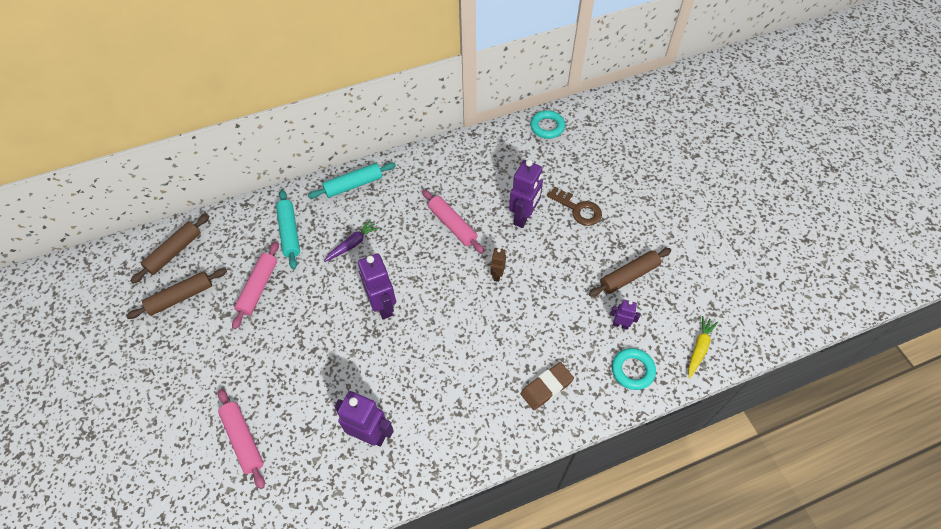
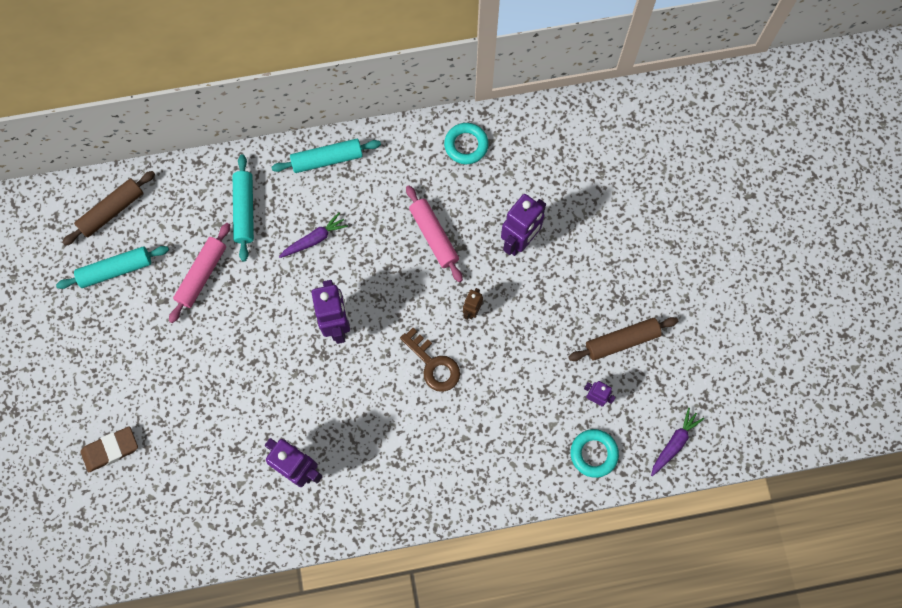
camera: 10 degrees right, 15 degrees up
(181, 297) = (116, 270): brown rolling pin -> turquoise rolling pin
(243, 439) = (169, 448): pink rolling pin -> none
(546, 387) = (495, 454): brown eraser -> brown eraser (110, 450)
(547, 127) = (578, 120): turquoise ring -> turquoise ring (466, 145)
(578, 209) = (586, 243): brown key -> brown key (433, 364)
(699, 348) = (674, 443): yellow carrot -> purple carrot

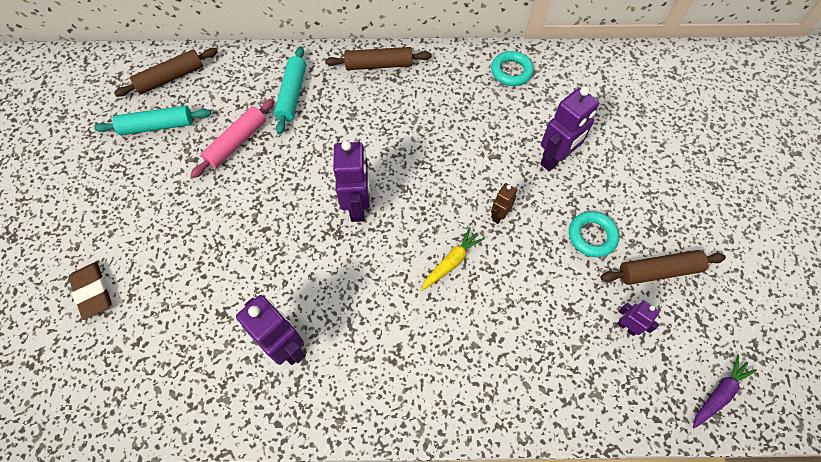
camera: 10 degrees right, 10 degrees down
(110, 450) = (93, 291): brown eraser -> brown eraser turned 75 degrees clockwise
(314, 239) = (352, 128): purple carrot -> none
(327, 159) = (379, 65): turquoise rolling pin -> brown rolling pin
(433, 236) = (469, 142): pink rolling pin -> none
(433, 364) = (451, 262): brown key -> yellow carrot
(593, 453) = (622, 389): turquoise ring -> turquoise ring (592, 236)

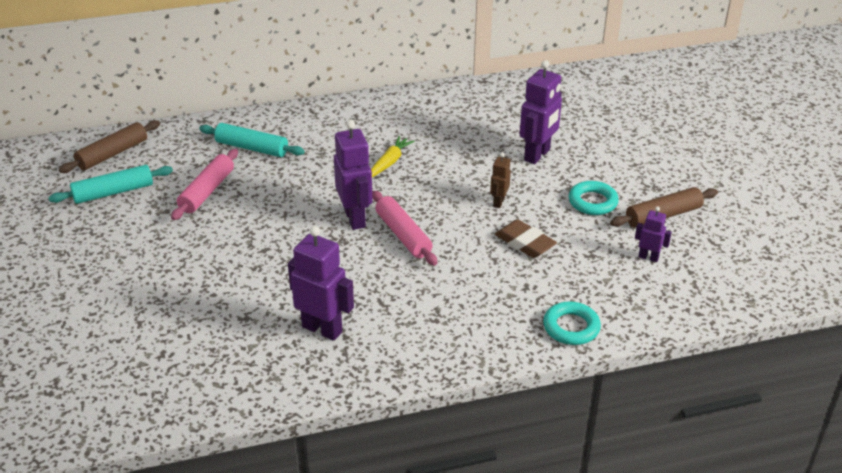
camera: 15 degrees left, 25 degrees down
(93, 291) = (96, 326): brown eraser -> brown eraser (525, 243)
(292, 94) = (252, 148): turquoise rolling pin -> turquoise rolling pin turned 60 degrees counterclockwise
(379, 65) = (334, 114): brown rolling pin -> none
(396, 239) = (403, 235): none -> pink rolling pin
(451, 262) = (465, 242): yellow carrot -> yellow carrot (389, 162)
(511, 71) = (470, 100): turquoise ring -> turquoise ring (571, 327)
(718, 393) = (747, 286): purple carrot -> none

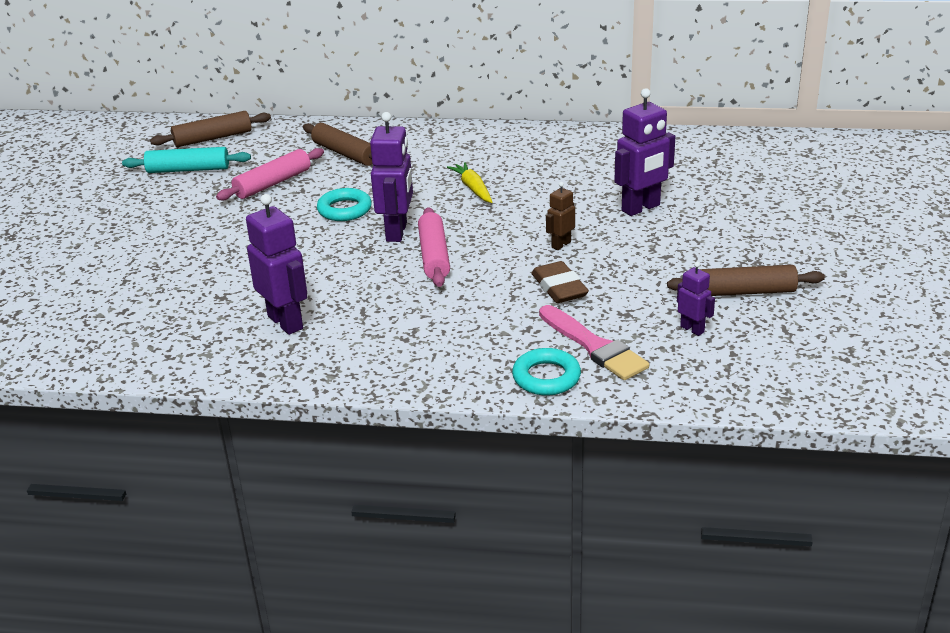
camera: 25 degrees right, 5 degrees down
(252, 148) = (345, 153): turquoise rolling pin -> brown rolling pin
(389, 162) = (473, 188): yellow carrot -> yellow carrot turned 75 degrees counterclockwise
(588, 290) = (594, 346): none -> pink brush
(592, 202) = (669, 263): turquoise ring -> turquoise ring (344, 209)

